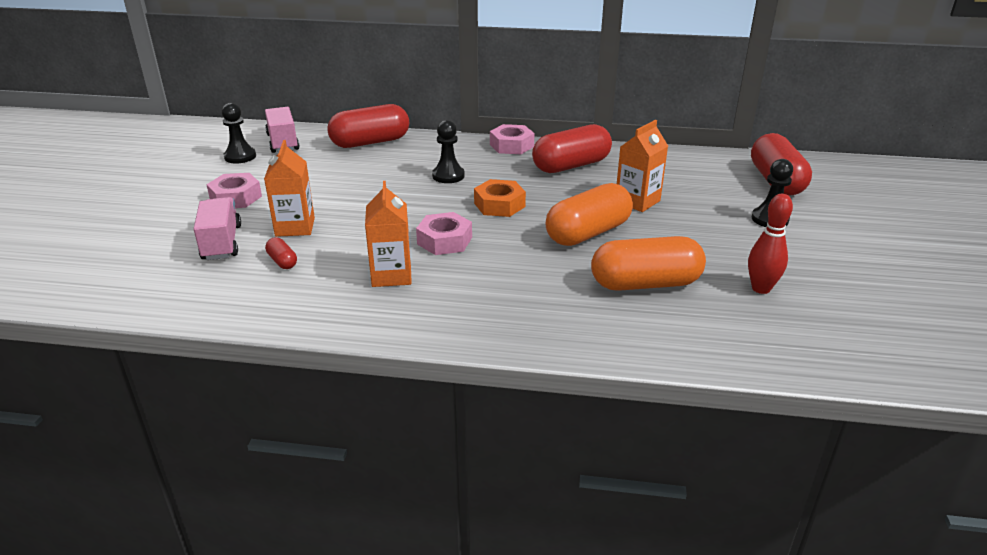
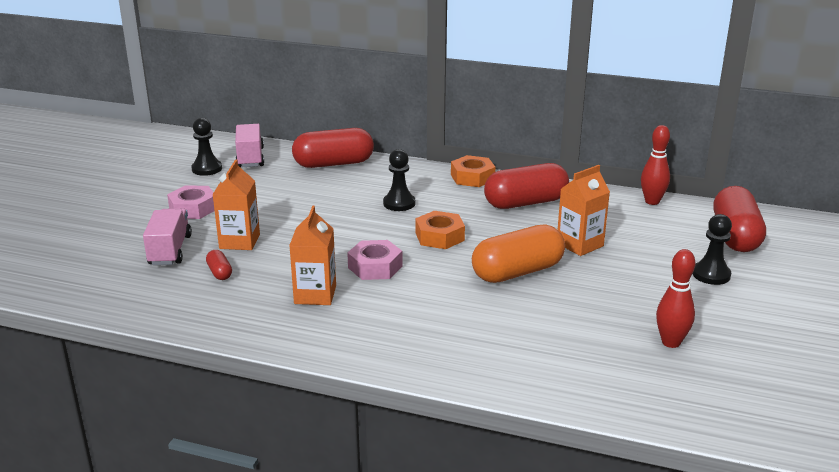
camera: 10 degrees right, 5 degrees down
(511, 145) = (472, 177): pink nut -> orange nut
(645, 283) = (555, 326): orange capsule -> none
(688, 155) = (652, 201): none -> red bowling pin

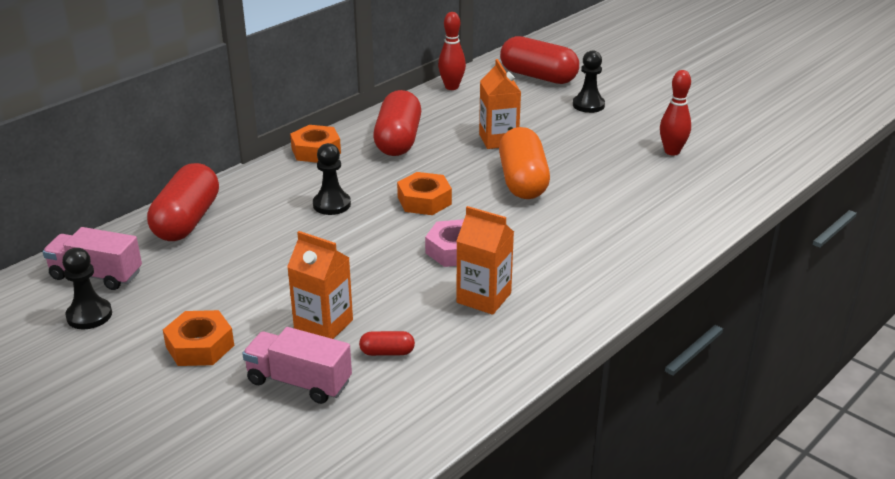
camera: 65 degrees left, 5 degrees up
(193, 209) = (200, 346): pink nut -> orange nut

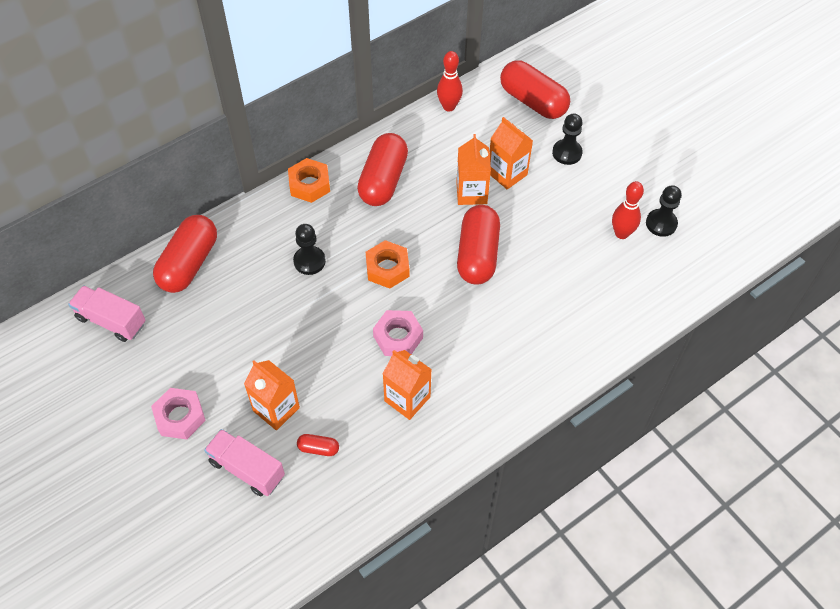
camera: 10 degrees right, 25 degrees up
(89, 315) = (102, 368): black pawn -> black pawn (661, 223)
(200, 346) = (180, 417): orange nut -> pink nut
(522, 181) = (477, 255): orange capsule -> red capsule
(531, 124) = (507, 174): none -> orange carton

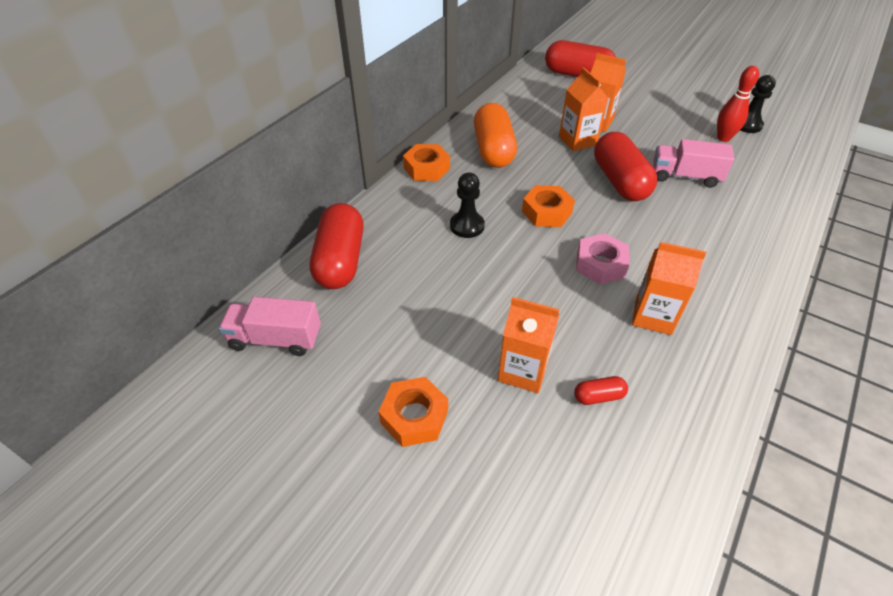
camera: 20 degrees left, 10 degrees down
(180, 417) = (414, 416): pink nut -> orange nut
(247, 469) = (532, 449): pink truck -> pink truck (685, 176)
(383, 180) = (493, 150): red capsule -> orange capsule
(449, 106) = (512, 91): red bowling pin -> none
(567, 153) = (632, 99): black pawn -> none

